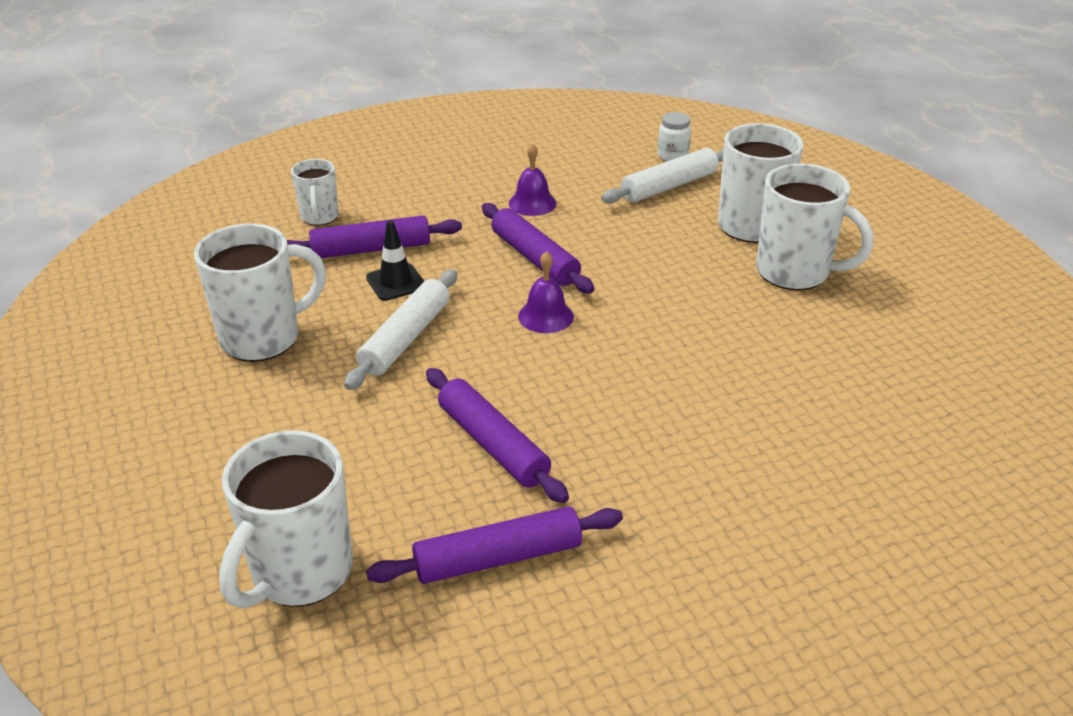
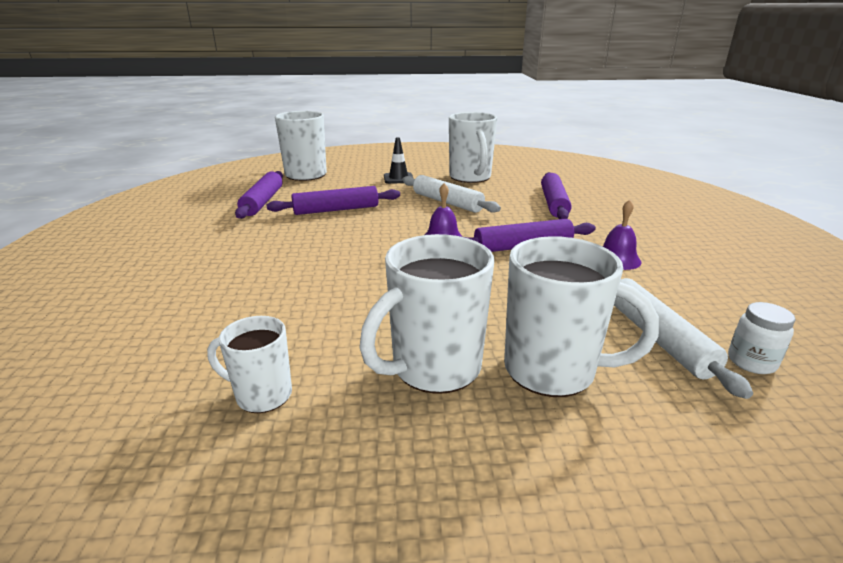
camera: 110 degrees right, 10 degrees down
(319, 217) = (600, 195): white mug -> white mug (262, 395)
(396, 282) = (509, 205): black traffic cone -> black traffic cone (398, 178)

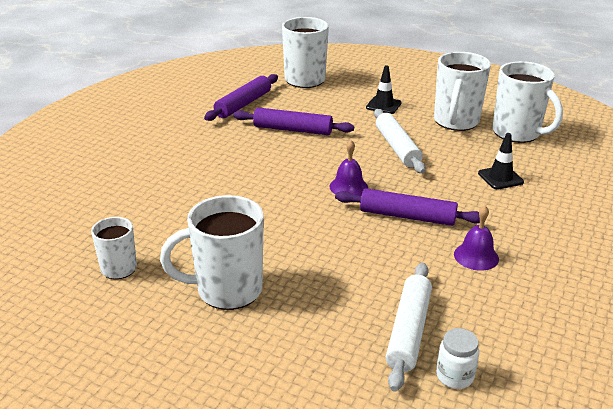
camera: 30 degrees right, 5 degrees up
(553, 371) = (300, 322): white mug -> white mug (517, 133)
(554, 203) = (500, 178): purple rolling pin -> black traffic cone

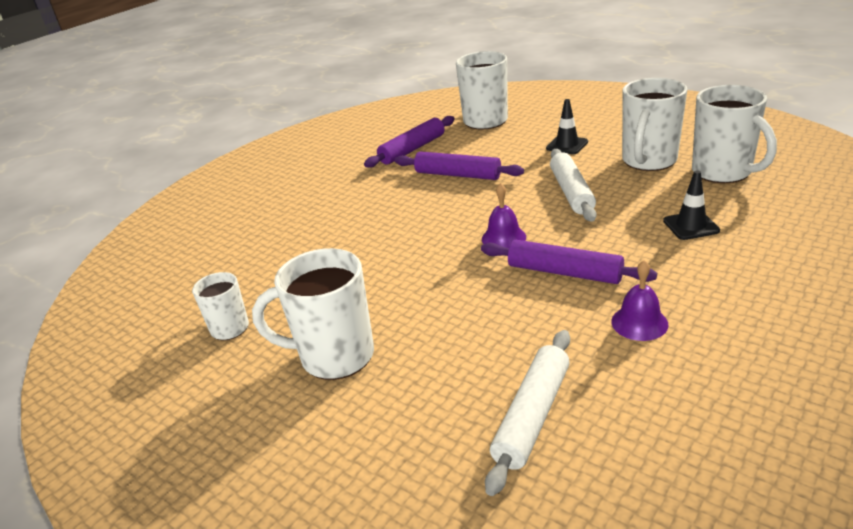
camera: 15 degrees right, 0 degrees up
(454, 376) = (577, 479): white jar -> none

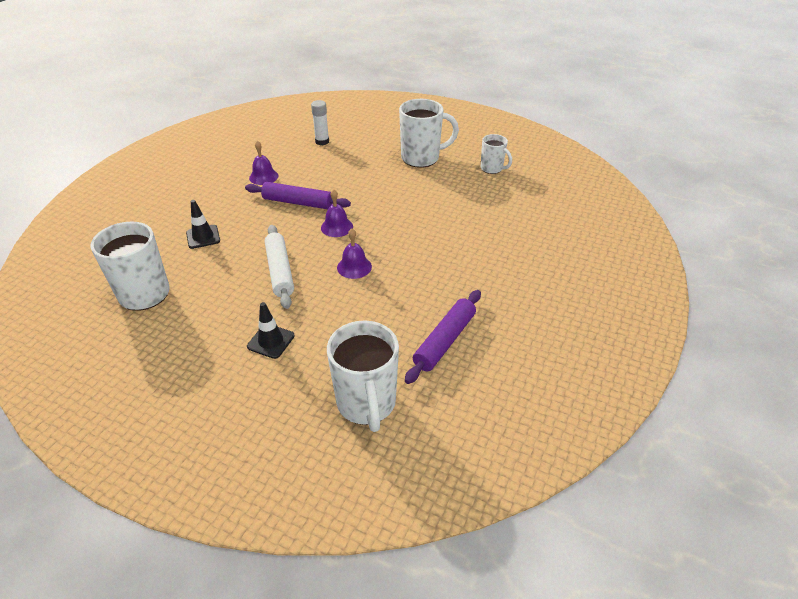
camera: 165 degrees right, 10 degrees up
(458, 175) = (383, 296): purple rolling pin -> none
(485, 197) = (354, 267): none -> purple bell
(532, 416) = (322, 141): white rolling pin -> white glue stick
(648, 161) = (199, 310): white mug -> none

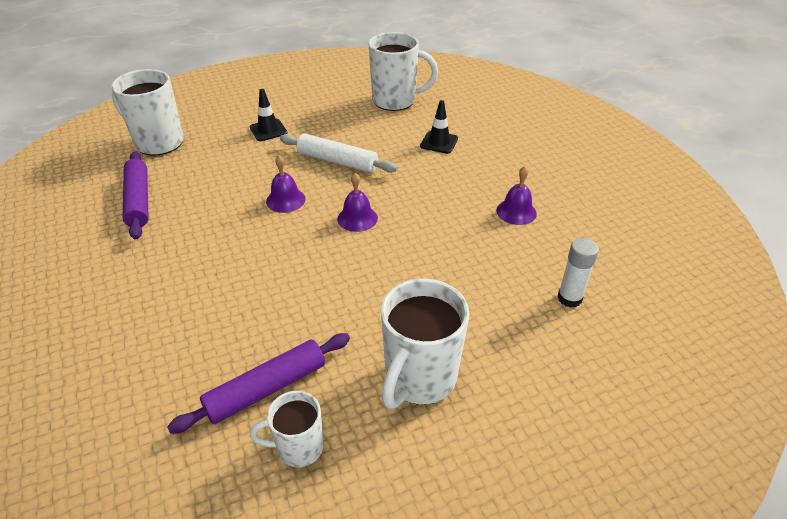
camera: 130 degrees right, 0 degrees up
(298, 202) = (433, 213): purple rolling pin -> purple rolling pin (266, 388)

